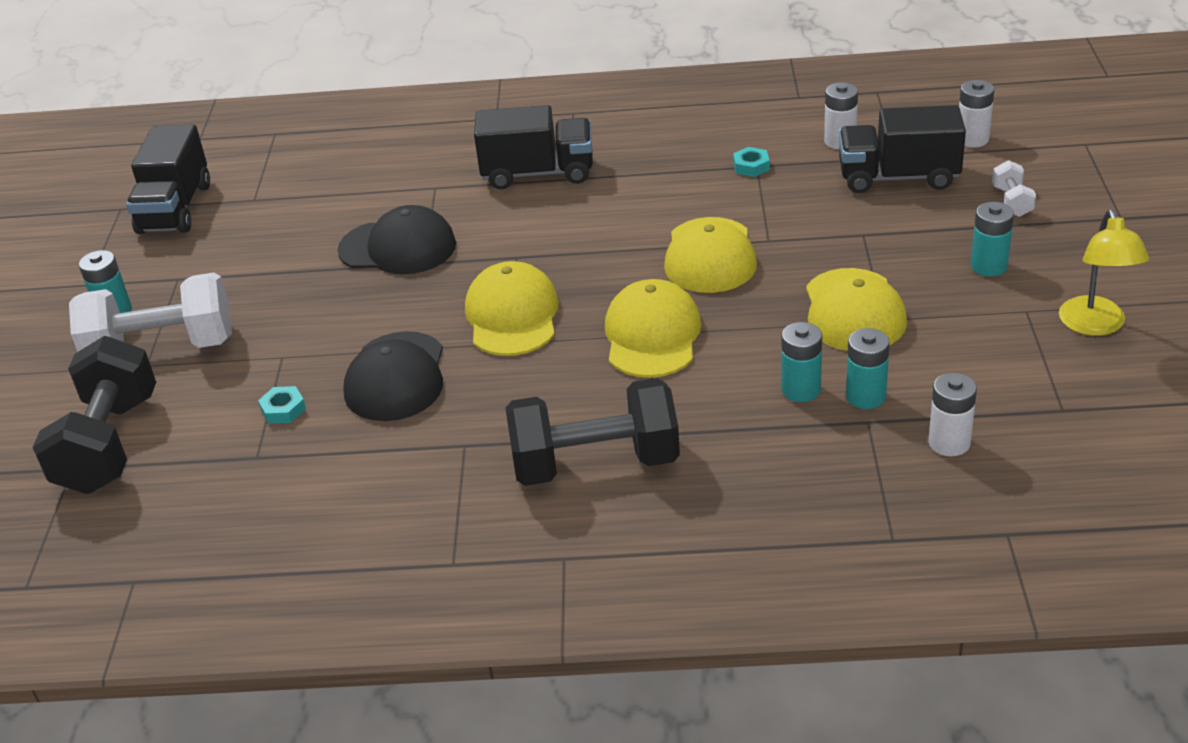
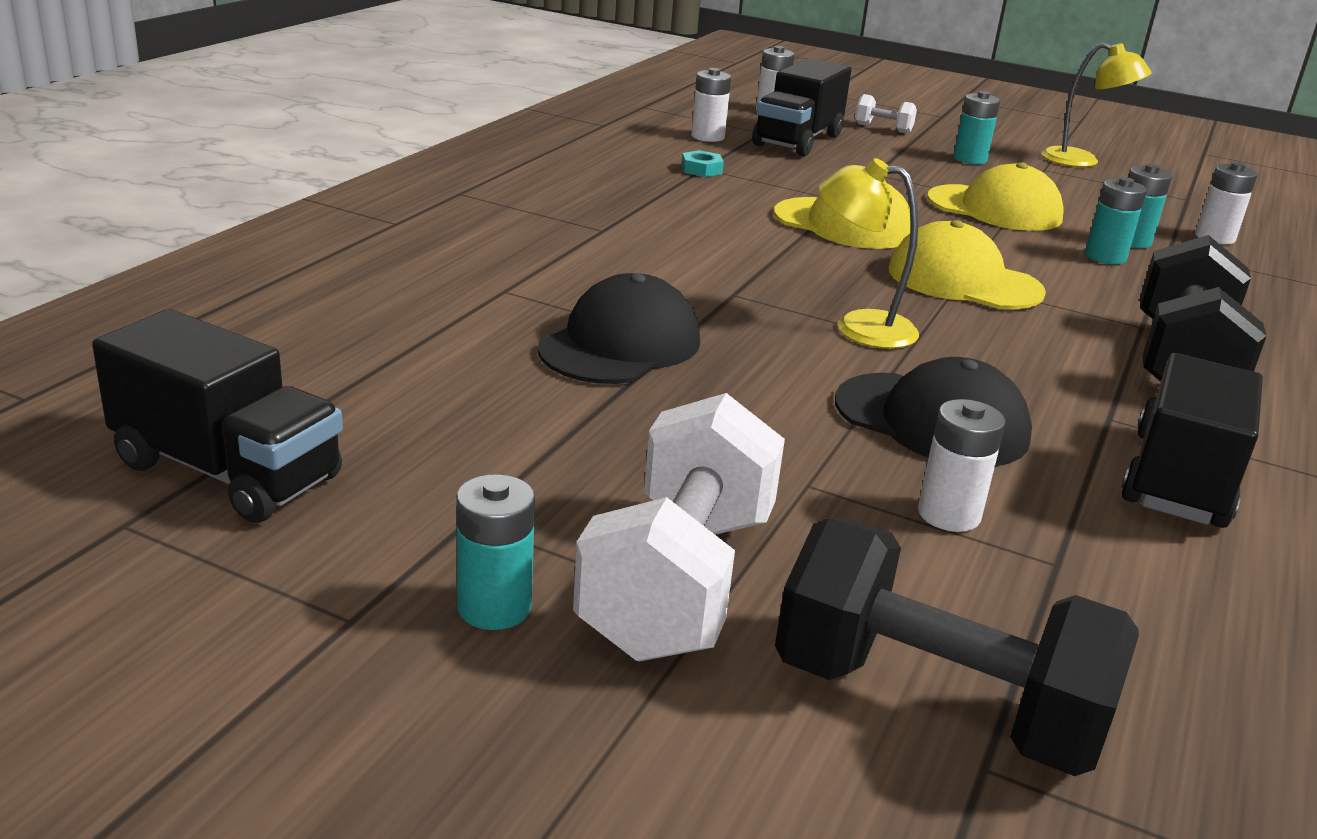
camera: 70 degrees left, 10 degrees down
(283, 409) = (948, 514): turquoise nut -> white battery
(512, 315) = (859, 327): yellow cap -> yellow lamp
(538, 173) = (565, 239): black truck -> black truck (1178, 479)

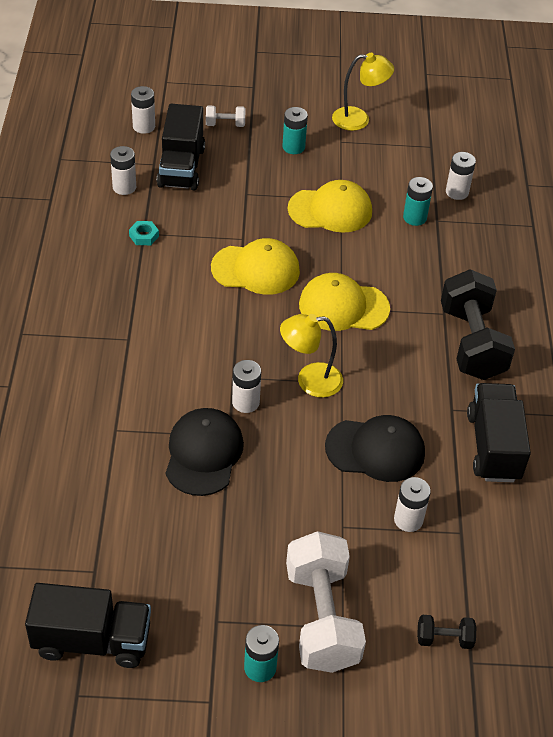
camera: 25 degrees left, 20 degrees up
(733, 319) = (245, 402): none -> white battery
(935, 704) = (444, 639): black dumbbell -> black dumbbell, size x0.44
(1105, 257) = (406, 243): turquoise battery -> none

